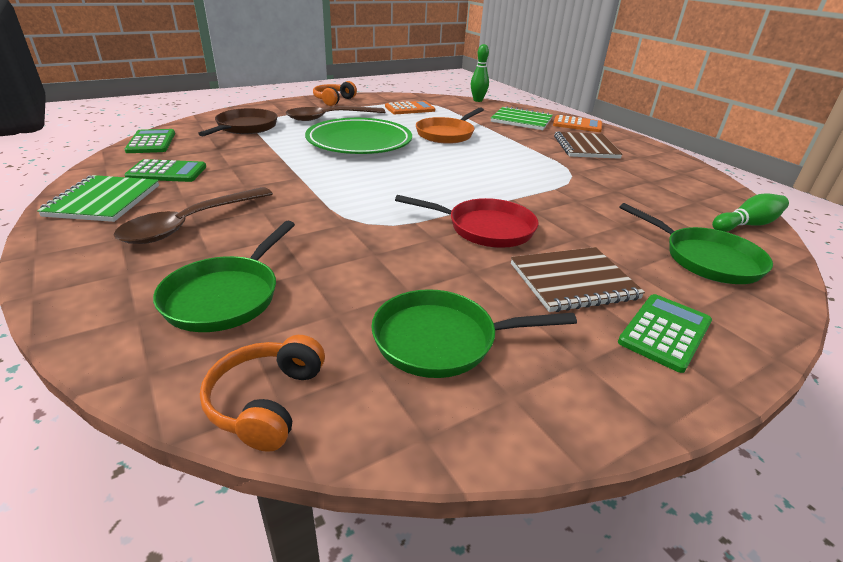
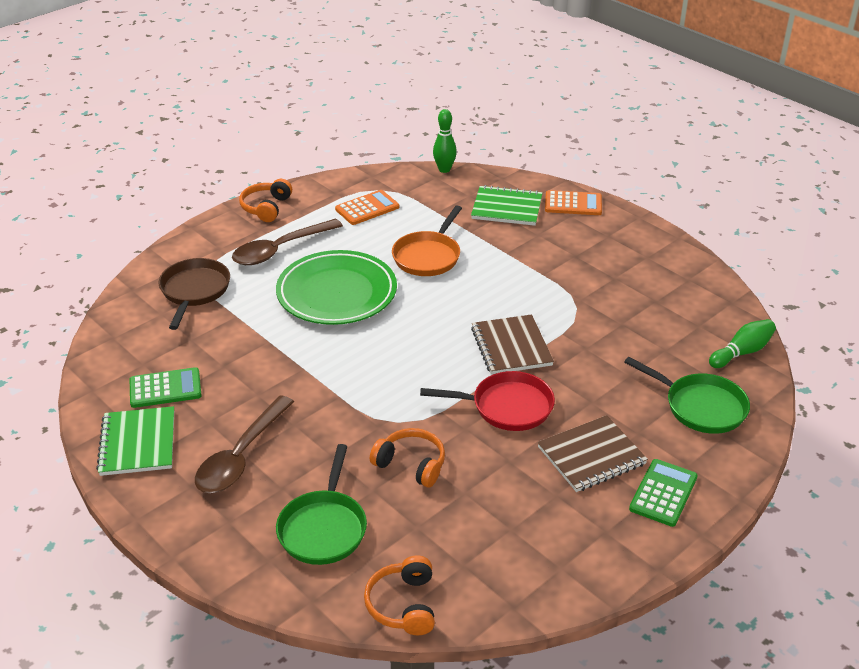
camera: 10 degrees left, 5 degrees up
(151, 142) = (110, 341): green calculator -> none
(361, 257) = (411, 464): none -> orange headphones
(442, 340) = (503, 534): green pan -> none
(585, 147) = (586, 251): brown notebook -> brown notebook (511, 347)

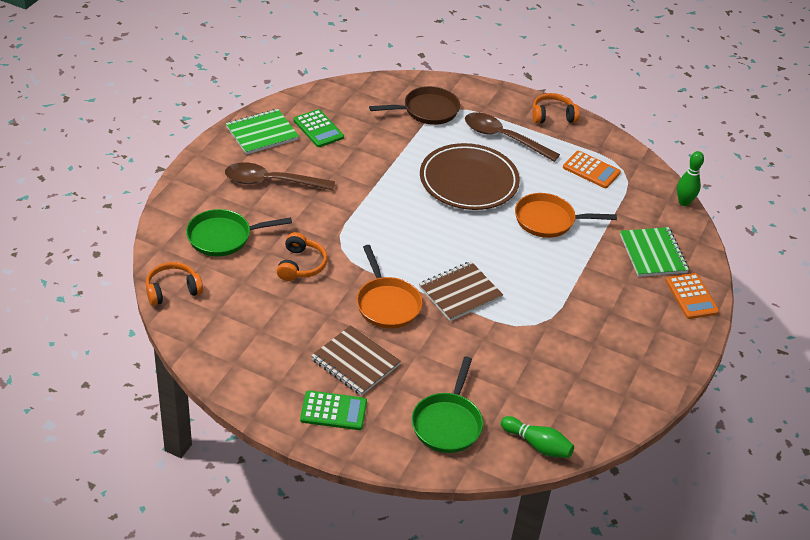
camera: 65 degrees right, 5 degrees up
(337, 293) = (468, 181): green plate -> brown plate
(506, 407) = (387, 303): red pan -> orange pan

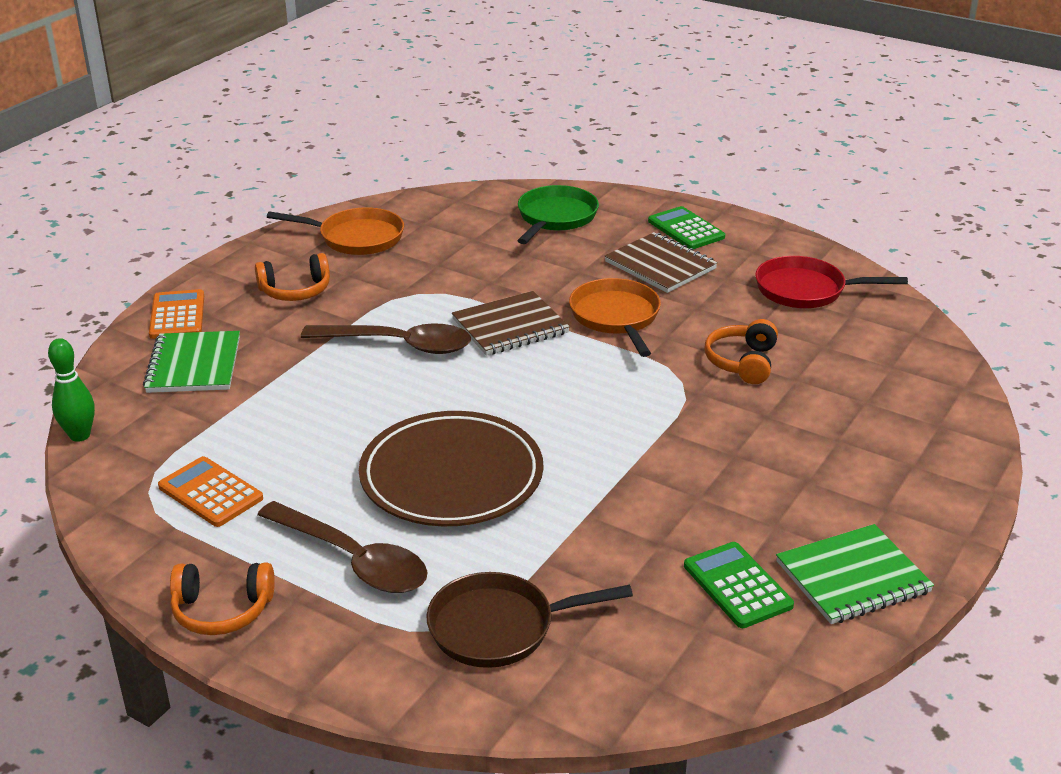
camera: 170 degrees left, 10 degrees down
(172, 290) = (921, 338): orange headphones -> orange headphones (295, 291)
(224, 237) = (870, 400): green pan -> none
(244, 337) = (806, 290): none -> red pan
(271, 182) = (812, 482): brown spoon -> brown spoon (398, 345)
(333, 411) = (686, 229): green calculator -> green calculator turned 45 degrees clockwise
(537, 445) = (459, 201): green bowling pin -> none
(549, 220) = (335, 412): orange pan -> orange pan (356, 238)

